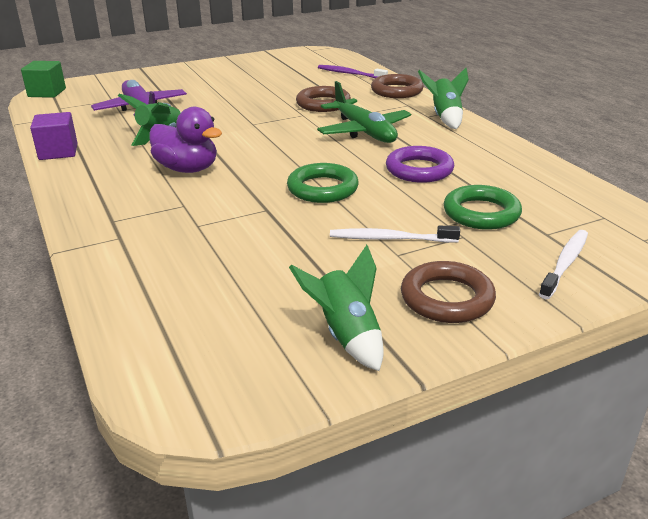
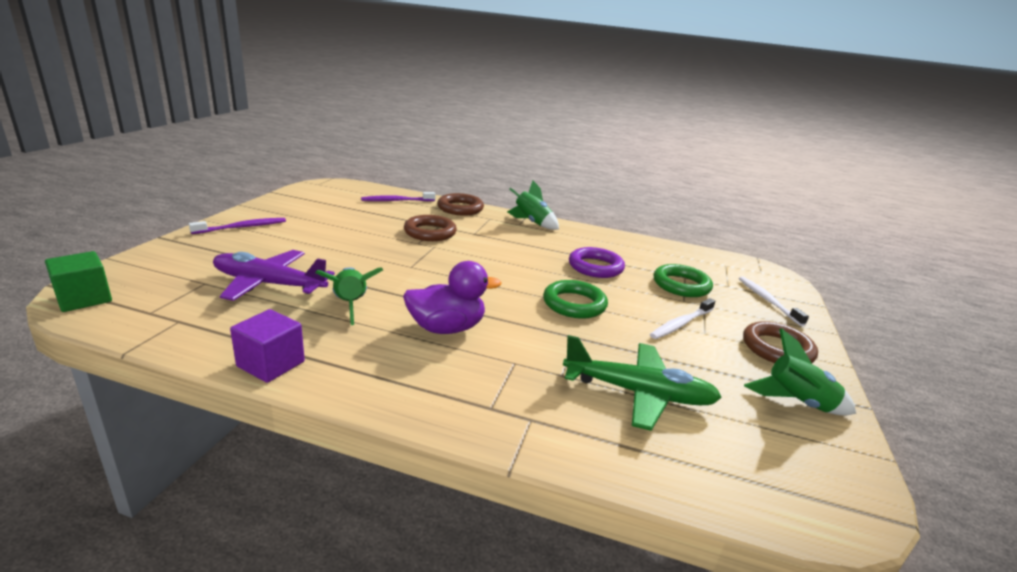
camera: 50 degrees left, 5 degrees down
(196, 71) = (242, 227): none -> purple toothbrush
(363, 131) = (505, 248): green plane -> green plane (637, 393)

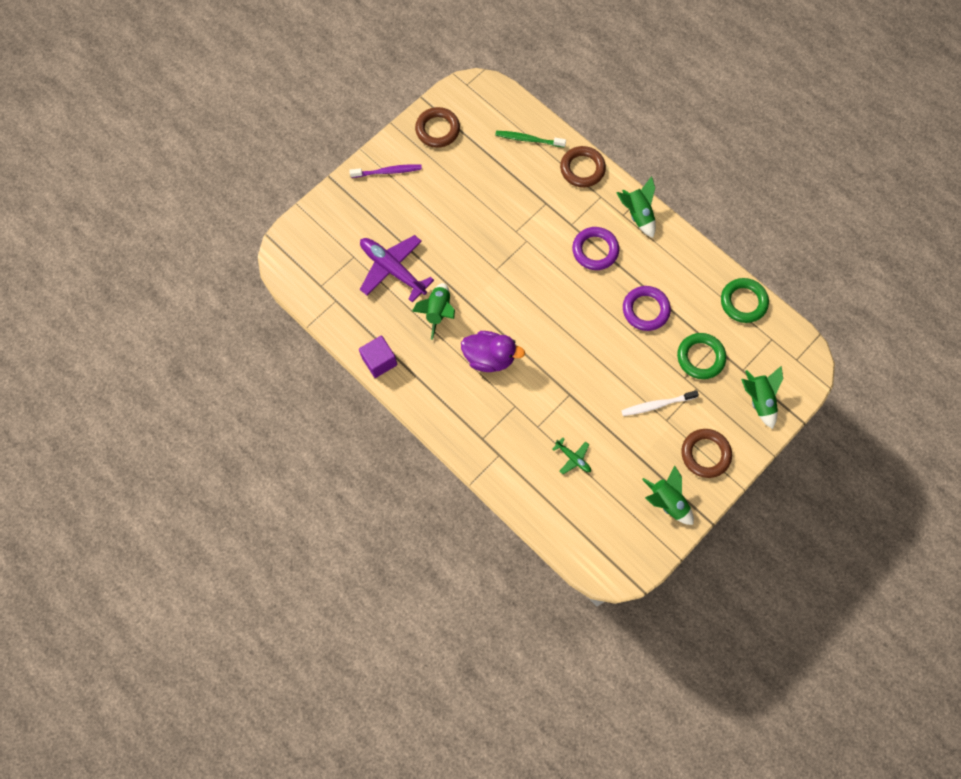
camera: 30 degrees right, 45 degrees up
(84, 299) = (286, 259): green cube -> none
(396, 201) = (528, 139): purple toothbrush -> green toothbrush
(430, 232) = (533, 214): brown ring -> brown ring (437, 130)
(510, 243) = (595, 250): none -> purple ring
(574, 304) = (593, 356): green ring -> green ring (743, 302)
(637, 393) = (573, 458): green plane -> green plane, size x0.48
(767, 300) = (758, 400): white toothbrush -> green rocket

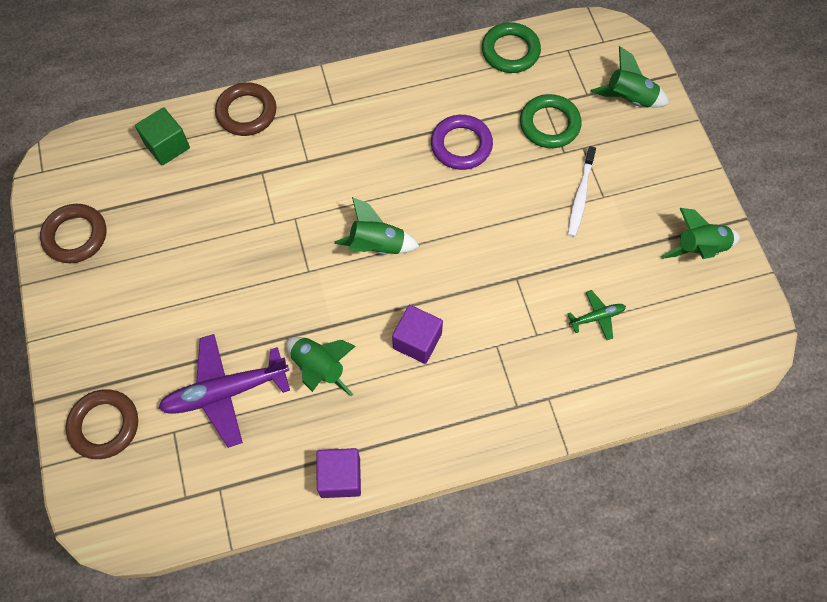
camera: 60 degrees left, 5 degrees down
(388, 172) = (86, 325): purple toothbrush -> none
(489, 357) = (417, 341): purple duck -> purple cube
(528, 139) = (167, 146): green toothbrush -> green cube
(595, 250) = (356, 155): purple ring -> none
(637, 215) = (342, 91): green rocket -> green rocket (377, 246)
(705, 454) = (663, 181): brown ring -> brown ring (104, 425)

